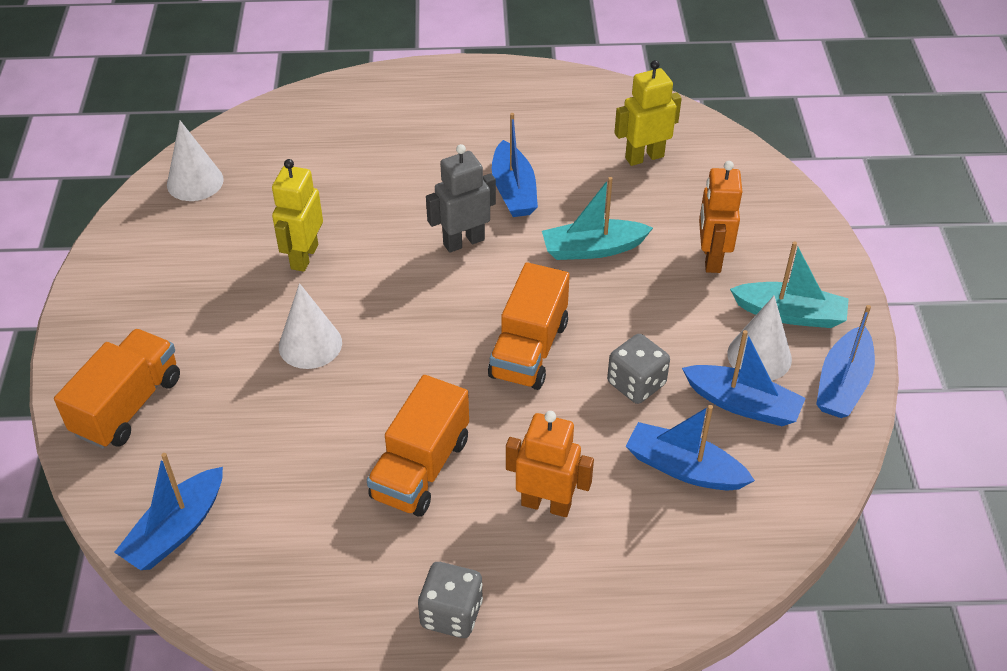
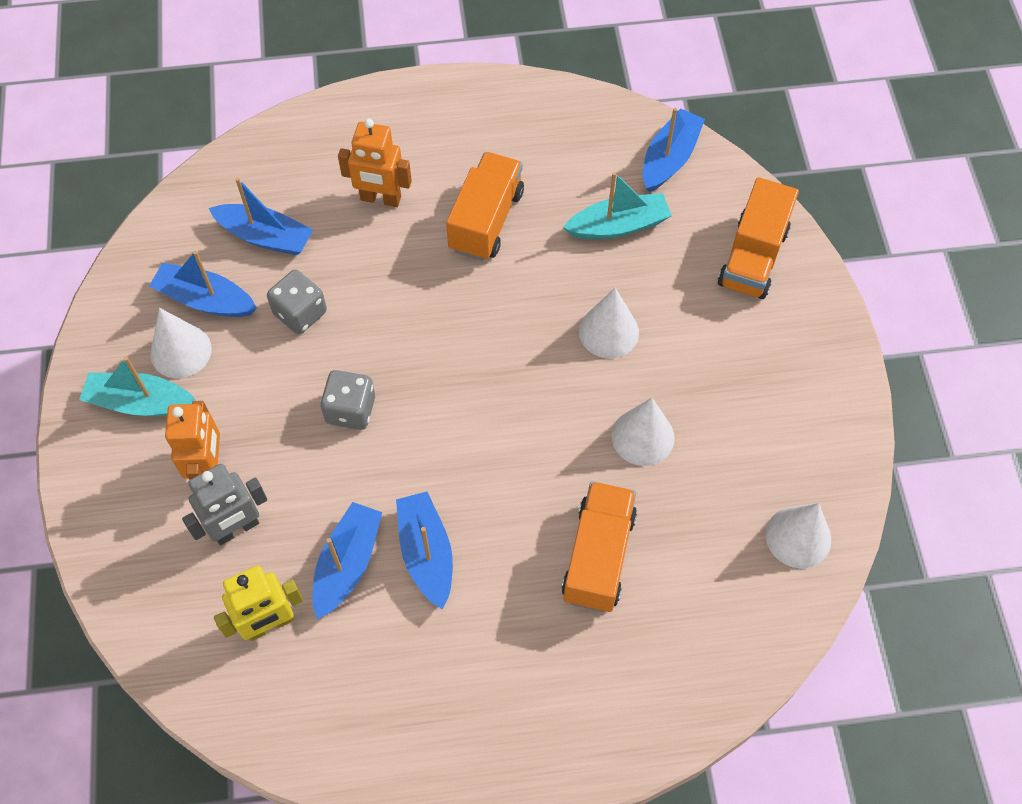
camera: 175 degrees right, 15 degrees up
(304, 256) = (643, 437): yellow robot -> white cone
(451, 613) = (448, 116): grey dice -> grey dice (350, 410)
(463, 241) = (476, 471): grey robot -> grey robot (236, 529)
(529, 349) = (400, 341): orange truck -> orange truck (598, 556)
(593, 249) = (336, 472): turquoise boat -> turquoise boat (618, 226)
(842, 384) = (109, 327): blue boat -> blue boat (347, 564)

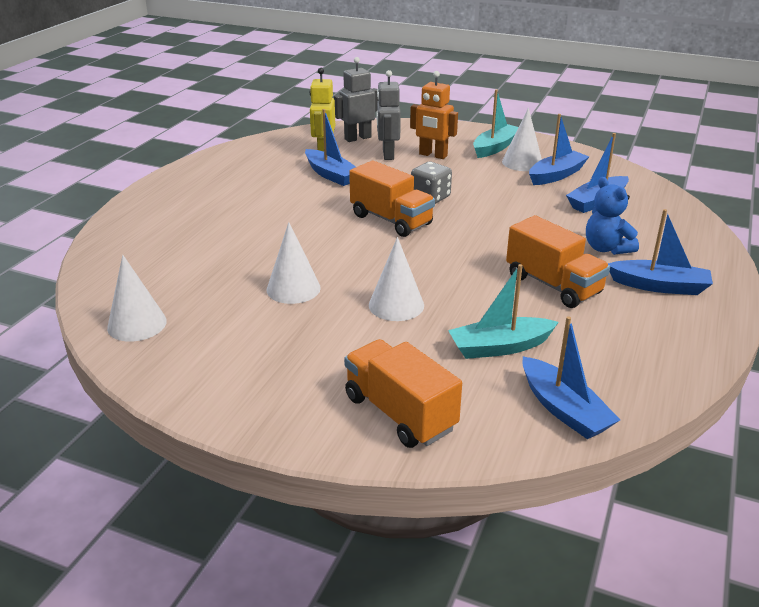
camera: 120 degrees right, 30 degrees down
(192, 605) = (357, 138): none -> grey robot
(300, 313) = (521, 199): grey dice -> none
(380, 199) = (606, 248): orange robot -> blue teddy bear
(426, 553) = (309, 195): blue boat -> blue boat (659, 286)
(598, 556) = (234, 244): orange truck -> orange truck (391, 220)
(618, 226) = (500, 347): turquoise boat -> turquoise boat turned 60 degrees clockwise

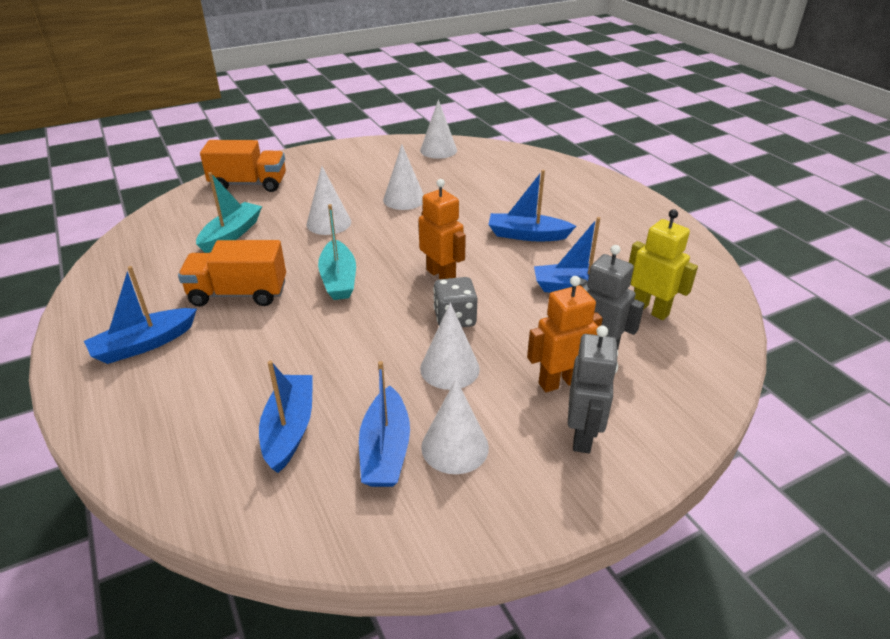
camera: 130 degrees right, 5 degrees up
(357, 138) = (674, 352): grey robot -> grey robot (582, 435)
(391, 220) = (441, 275): orange truck -> orange robot
(475, 182) = (449, 368): none -> white cone
(495, 147) = (528, 456): turquoise boat -> turquoise boat (339, 279)
(564, 409) = (161, 225): blue boat -> blue boat (527, 235)
(606, 248) = (223, 360): blue teddy bear -> none

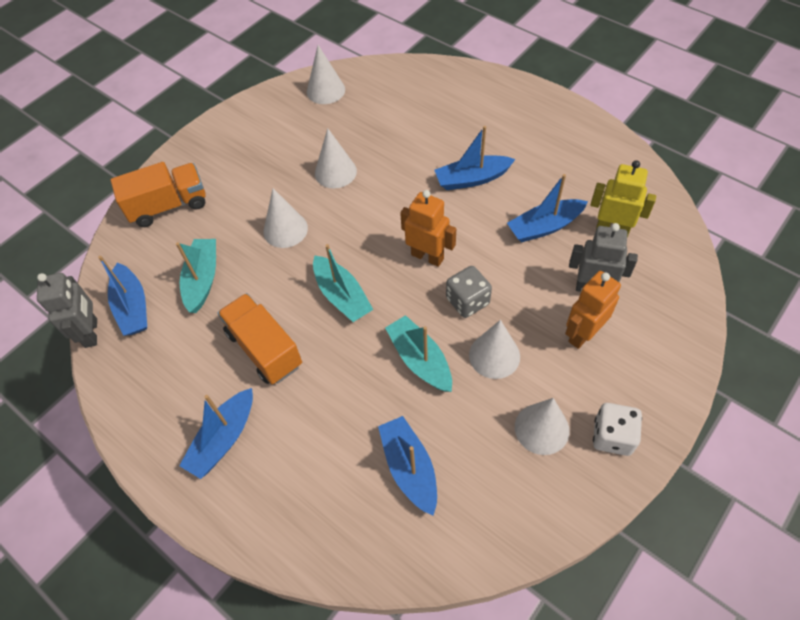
camera: 20 degrees left, 20 degrees up
(238, 294) = (264, 349): orange truck -> orange truck turned 75 degrees clockwise
(372, 347) = (420, 360): none -> turquoise boat
(385, 450) = (494, 454): blue boat -> blue boat (133, 307)
(532, 484) = (612, 436): none -> white dice
(582, 435) = (624, 378): grey robot -> grey robot (91, 332)

